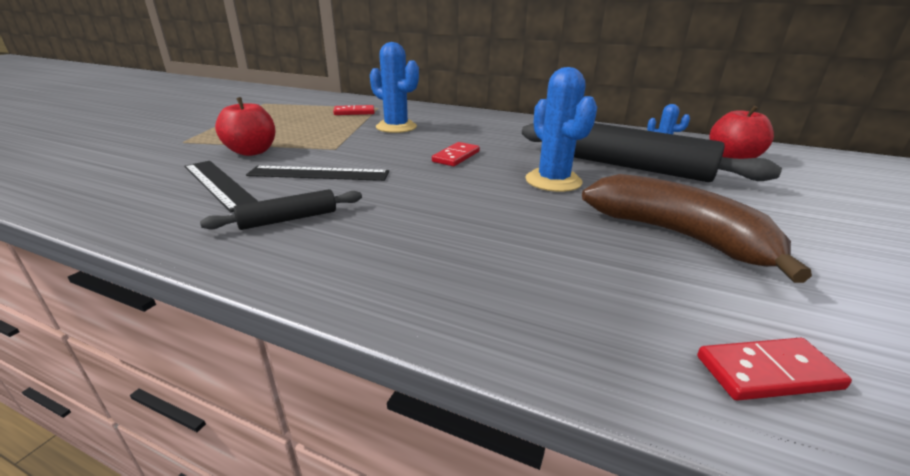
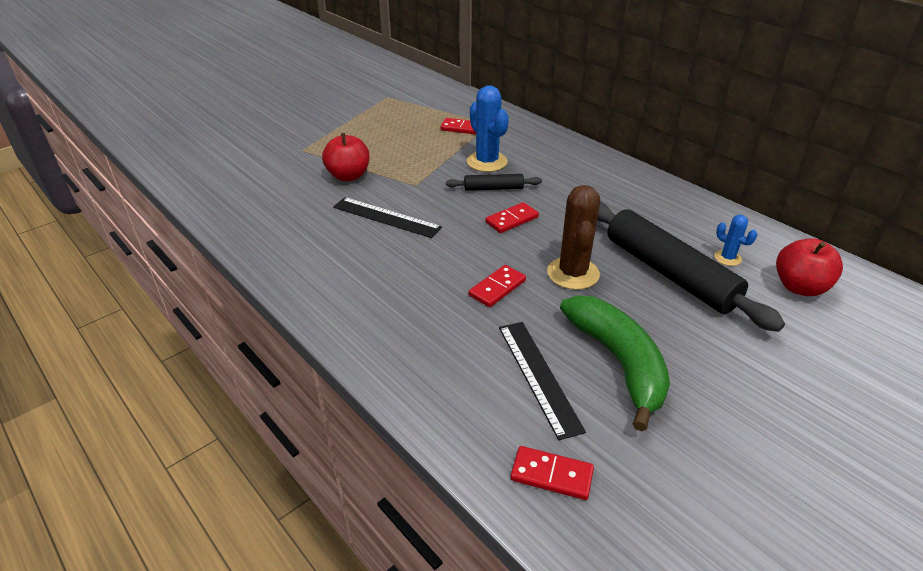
camera: 25 degrees right, 10 degrees up
(219, 184) = (311, 213): black ruler -> black ruler (538, 376)
(288, 219) = (343, 264): black rolling pin -> black rolling pin (493, 188)
(492, 204) = (497, 288): none -> red domino
(553, 181) = (573, 273): blue cactus -> brown cactus
(678, 235) = (618, 362): brown banana -> green banana

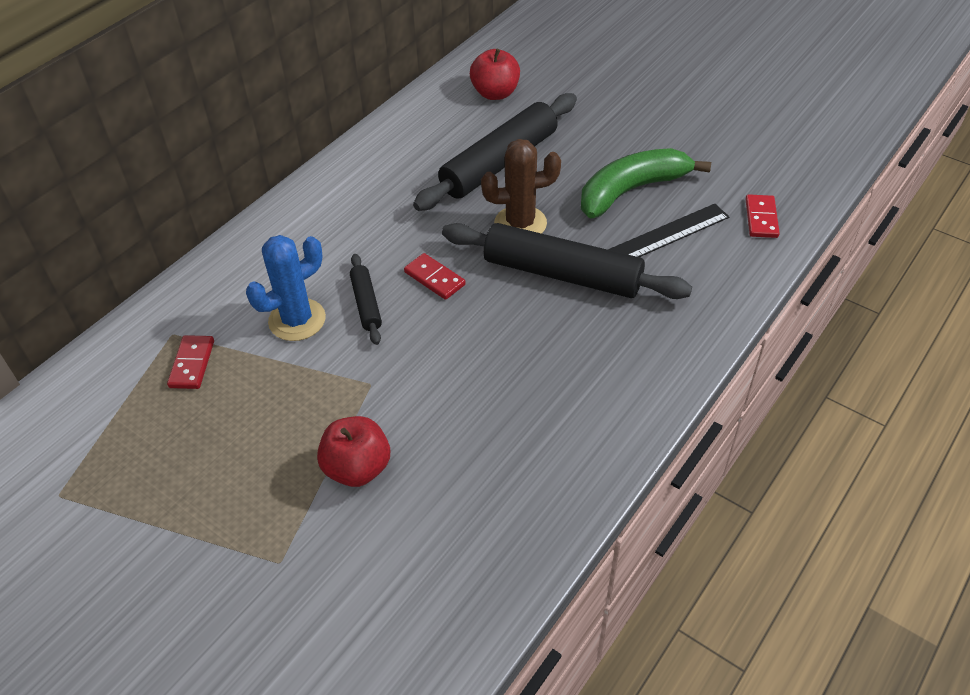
camera: 100 degrees left, 10 degrees up
(386, 217) = (456, 395): black ruler -> none
(497, 288) = (562, 274): red domino -> black rolling pin
(727, 258) = (464, 128): blue cactus -> none

